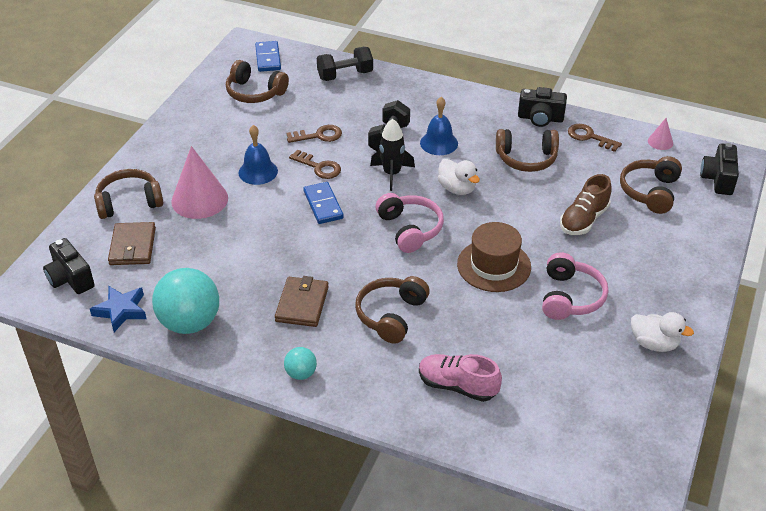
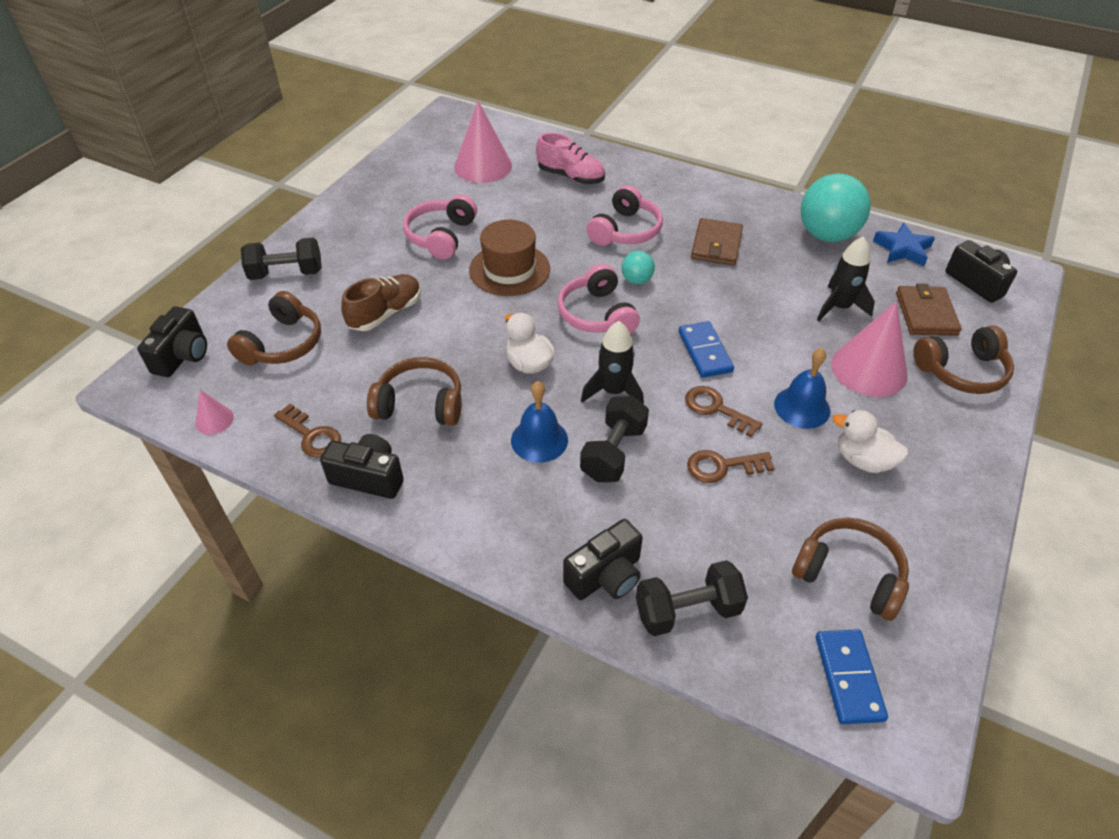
camera: 175 degrees left, 5 degrees up
(204, 247) = (839, 307): none -> black rocket
(301, 373) = (709, 192): turquoise ball -> turquoise ball (636, 280)
(389, 85) = (606, 576): none -> black camera
(391, 315) = (625, 231): brown headphones -> pink headphones
(562, 396) = (483, 166): none -> pink cone
(654, 343) = (382, 196): white duck -> white duck (863, 460)
(689, 249) = (286, 273): none -> black dumbbell

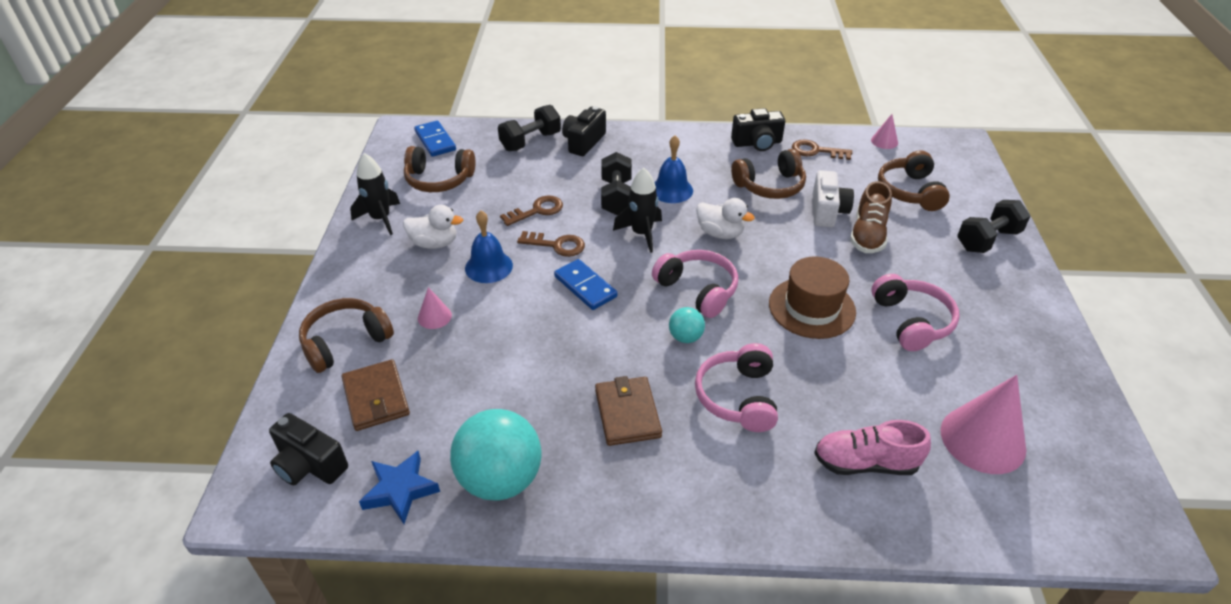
camera: 155 degrees right, 5 degrees down
(183, 356) = (961, 165): black camera -> none
(394, 351) = (827, 211): none -> white camera
(839, 307) = (470, 375): black rocket -> black rocket (380, 219)
(869, 369) = (434, 316): pink cone -> pink cone, size x0.48

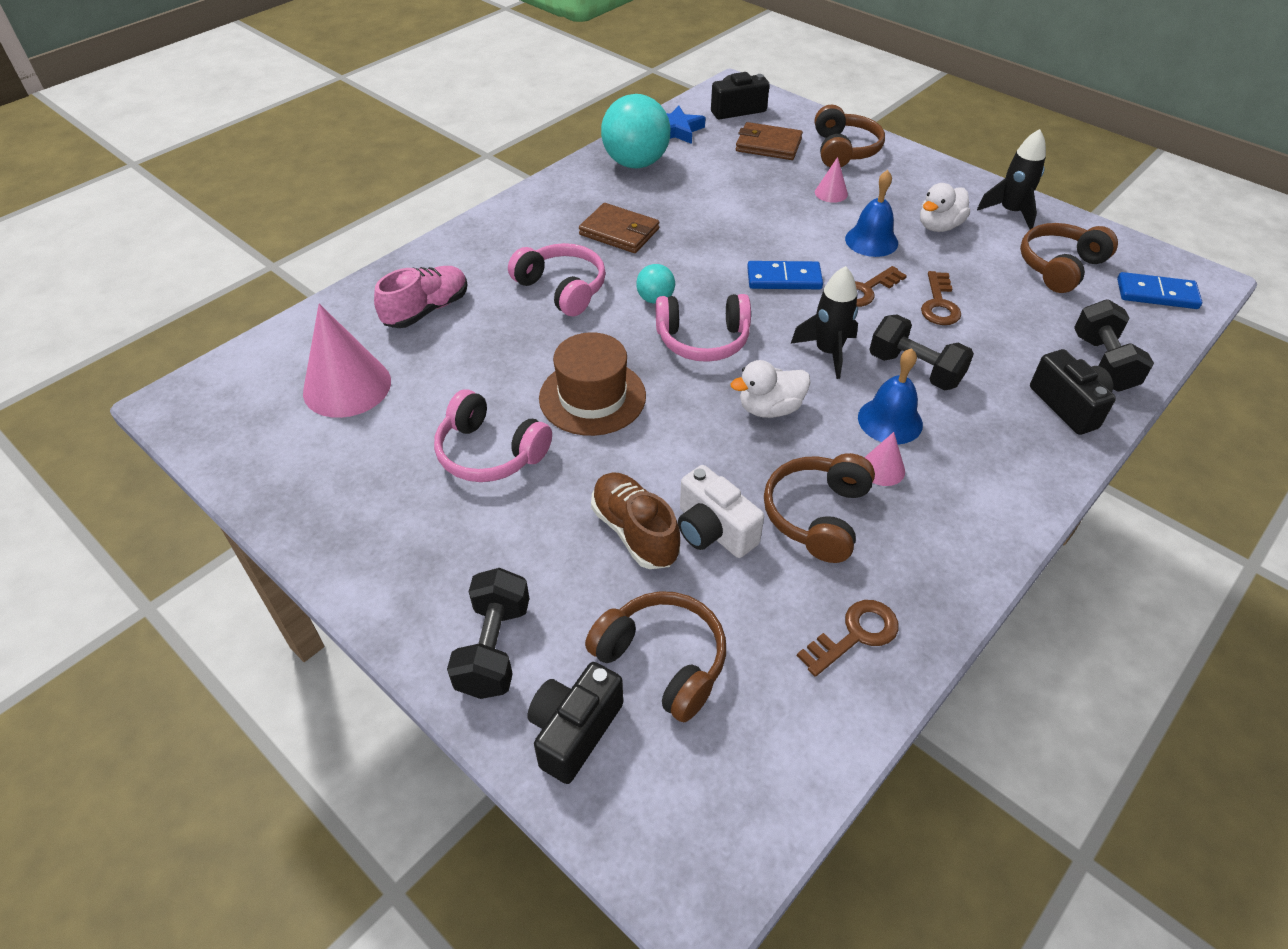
camera: 130 degrees right, 5 degrees up
(757, 143) = (933, 579): black camera -> black camera (574, 731)
(884, 141) = (807, 758): pink cone -> pink cone (882, 469)

